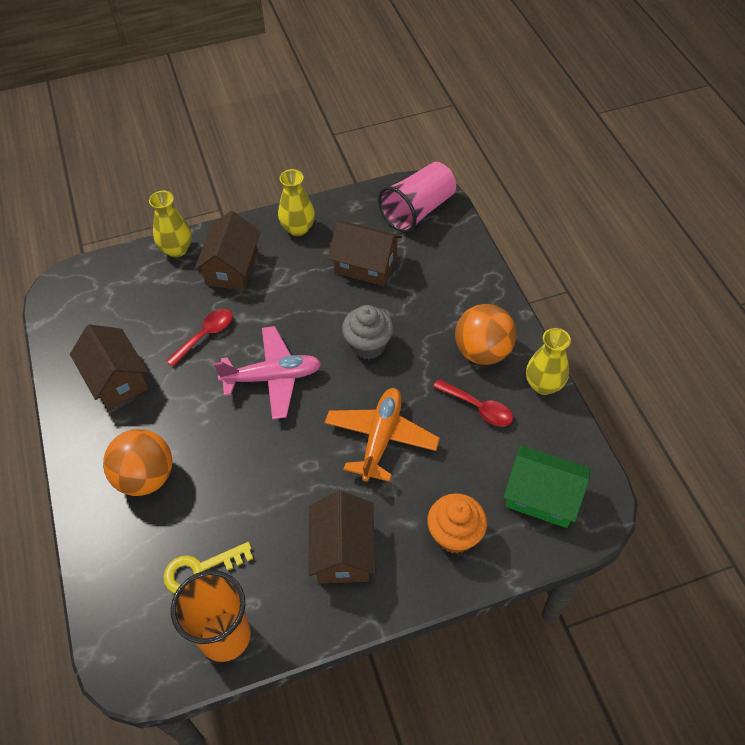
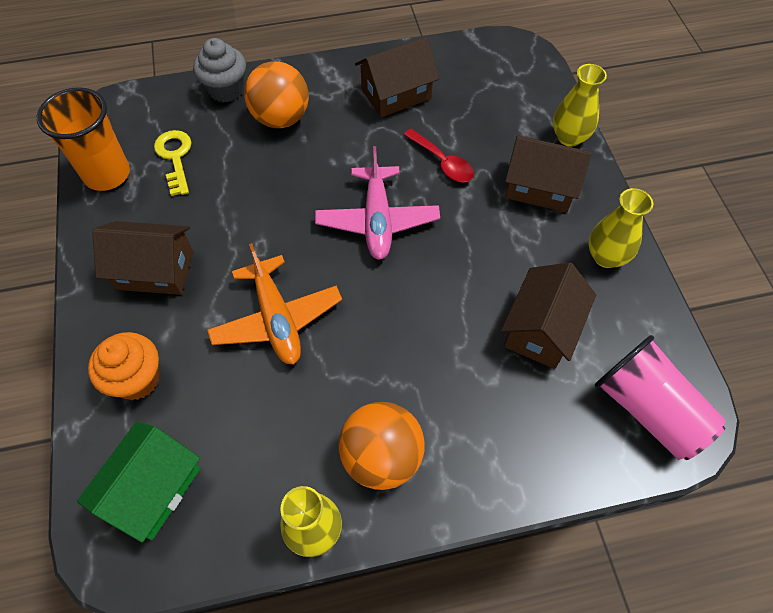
camera: 95 degrees right, 5 degrees up
(368, 345) = (410, 319): grey cupcake -> grey cupcake (226, 90)
(381, 438) = (277, 319): orange plane -> orange plane turned 45 degrees clockwise
(478, 408) = (295, 435): red spoon -> none

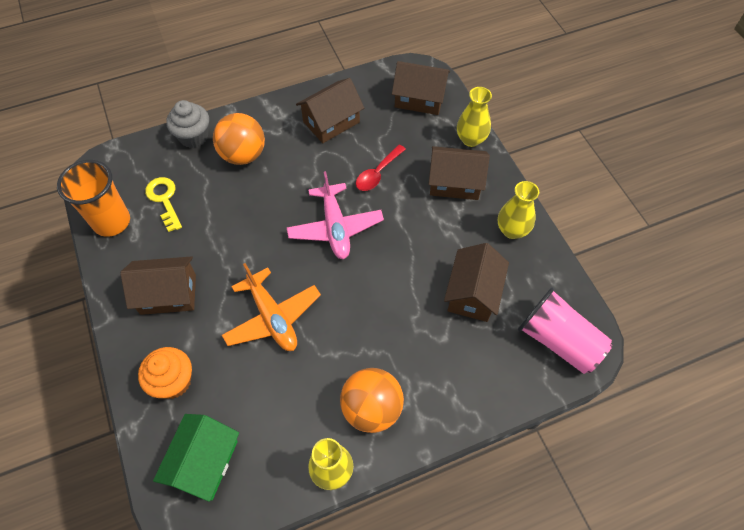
camera: 10 degrees left, 0 degrees up
(443, 162) = (377, 173): red spoon -> red spoon turned 90 degrees clockwise
(511, 80) = (419, 99): none -> brown house

